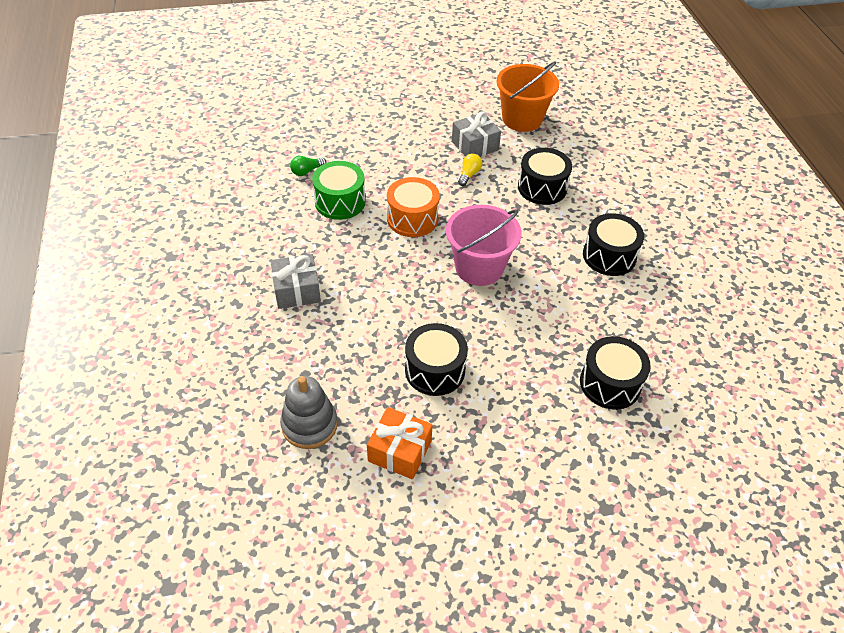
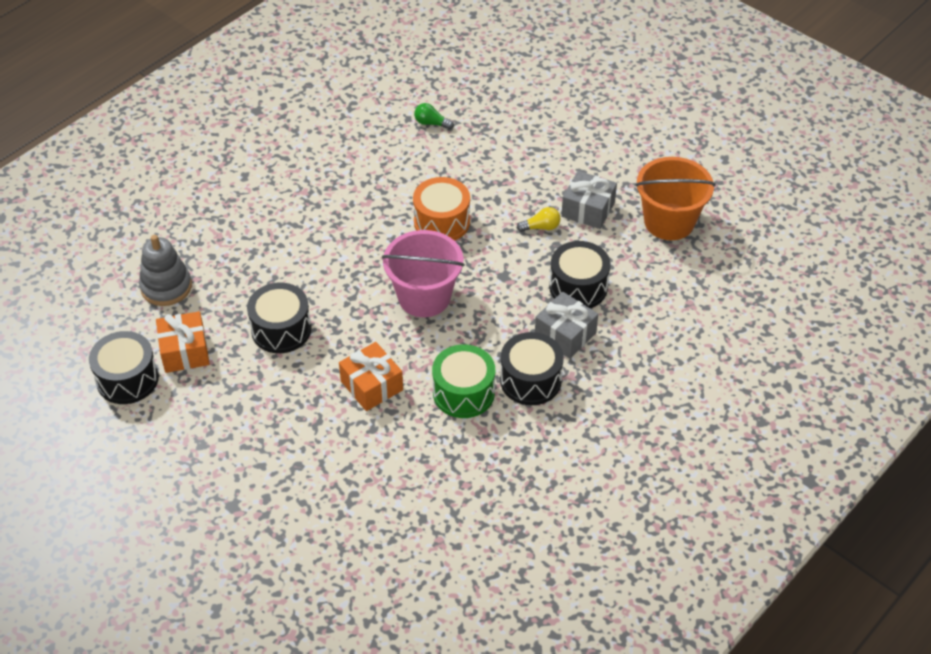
camera: 55 degrees right, 0 degrees up
(297, 290) = (289, 201): grey gift -> grey gift (565, 334)
(340, 202) = (415, 165): green drum -> green drum (463, 393)
(544, 345) = (371, 386): none -> orange gift
(610, 383) = (367, 451): black drum -> black drum (127, 379)

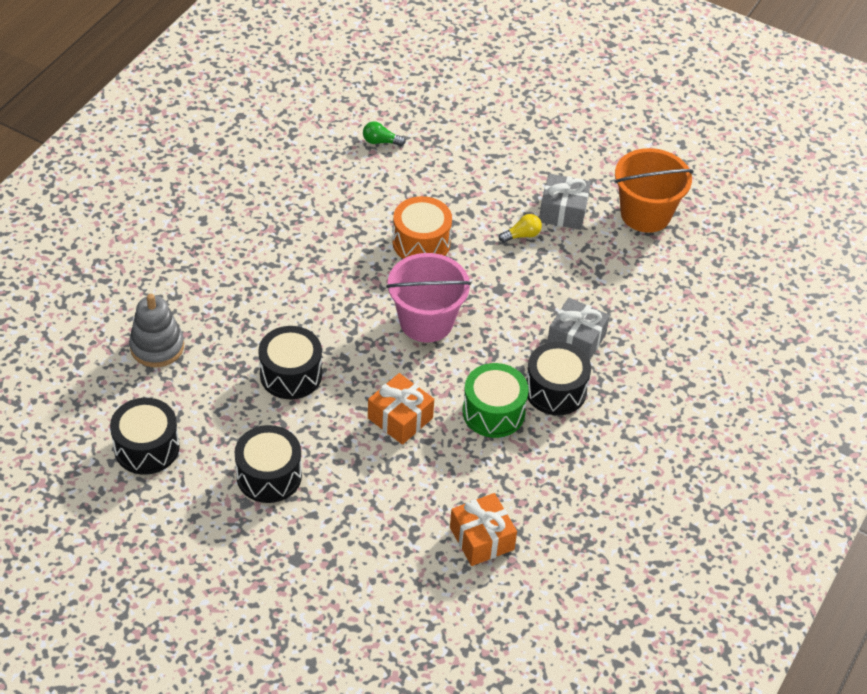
camera: 15 degrees left, 0 degrees up
(185, 351) = (198, 411): orange gift -> orange gift (482, 538)
(578, 287) = (575, 291): black drum -> black drum (269, 475)

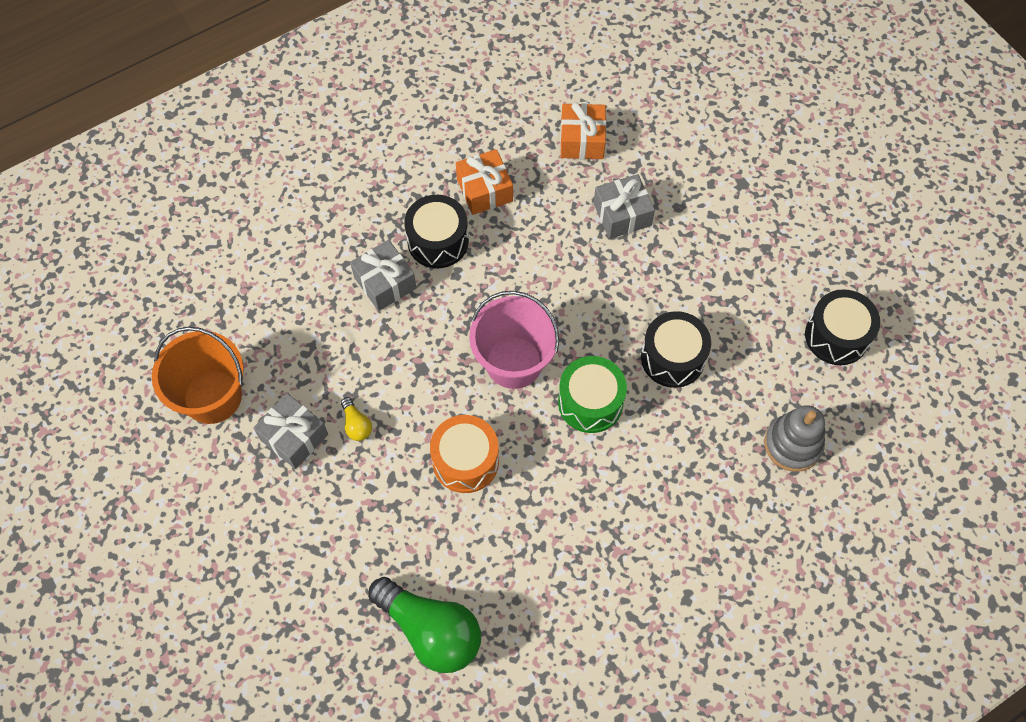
camera: 150 degrees left, 15 degrees up
(269, 475) = (735, 264): black drum -> none
(380, 141) = (431, 630): green light bulb -> green light bulb, size x2.34
(400, 418) = (593, 271): orange gift -> orange gift (484, 190)
(401, 480) = (622, 214): none -> grey gift
(493, 412) = (506, 243): green drum -> green drum (590, 402)
(522, 235) = (356, 425): yellow light bulb -> yellow light bulb turned 120 degrees counterclockwise

